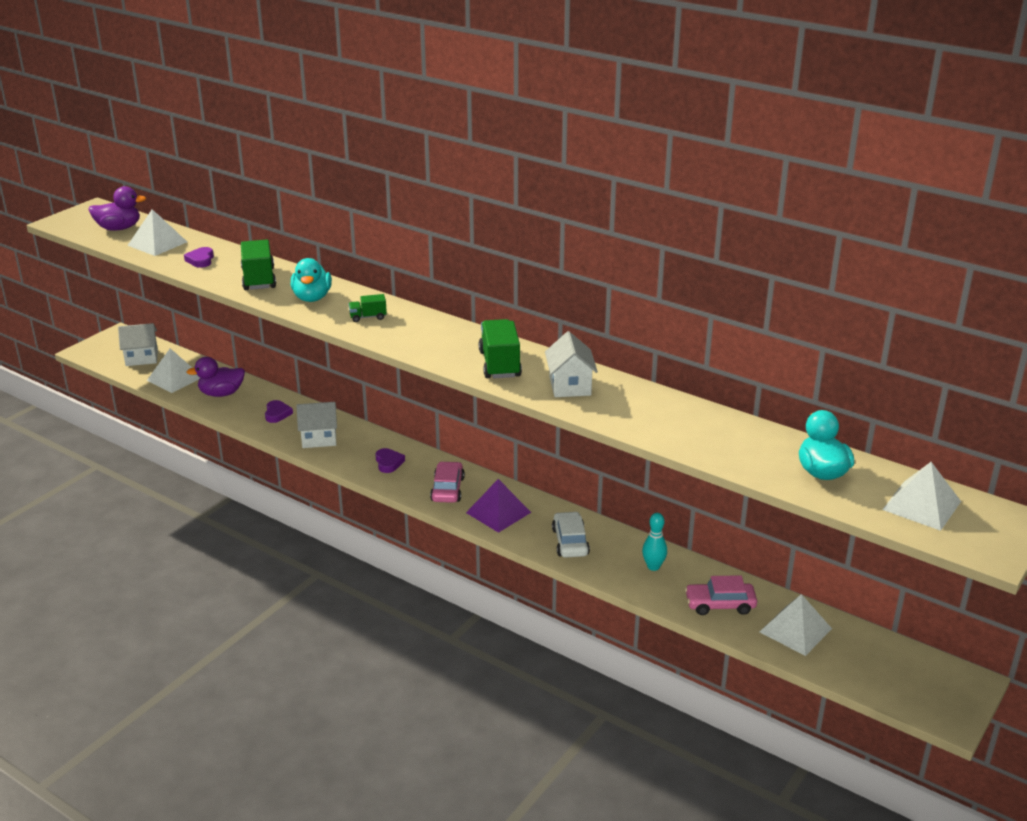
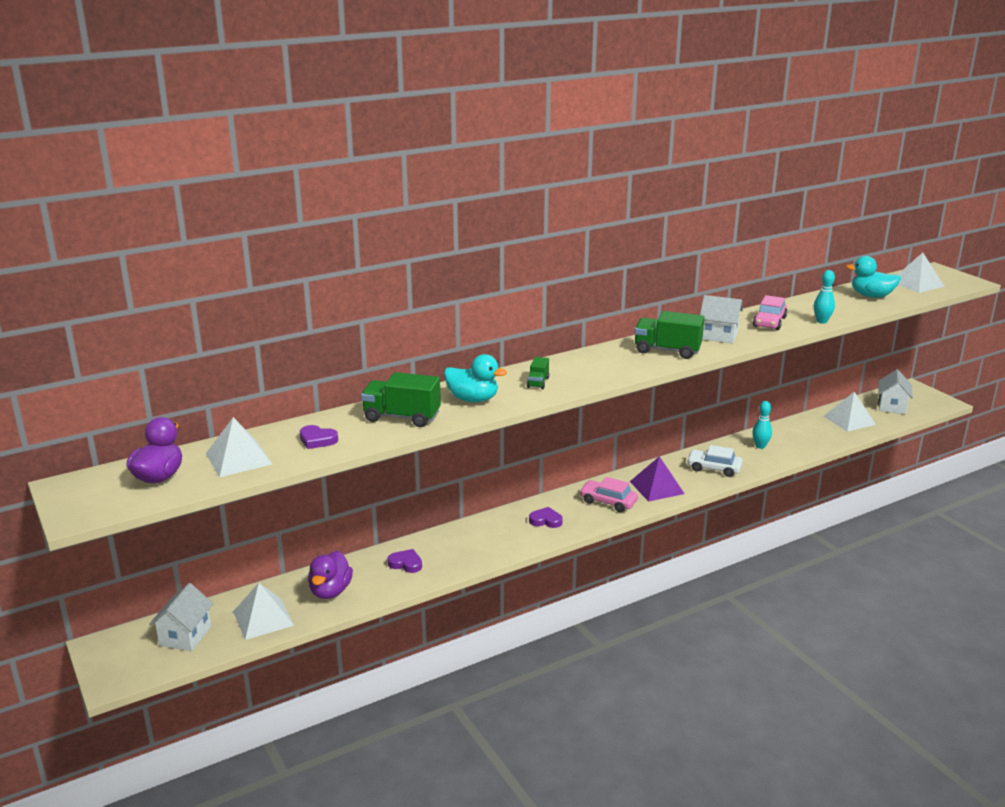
camera: 65 degrees left, 5 degrees down
(319, 438) = (474, 548): white house -> white house (892, 406)
(682, 445) = (821, 321): none -> turquoise bowling pin
(720, 604) = (813, 435): pink car -> pink car (769, 322)

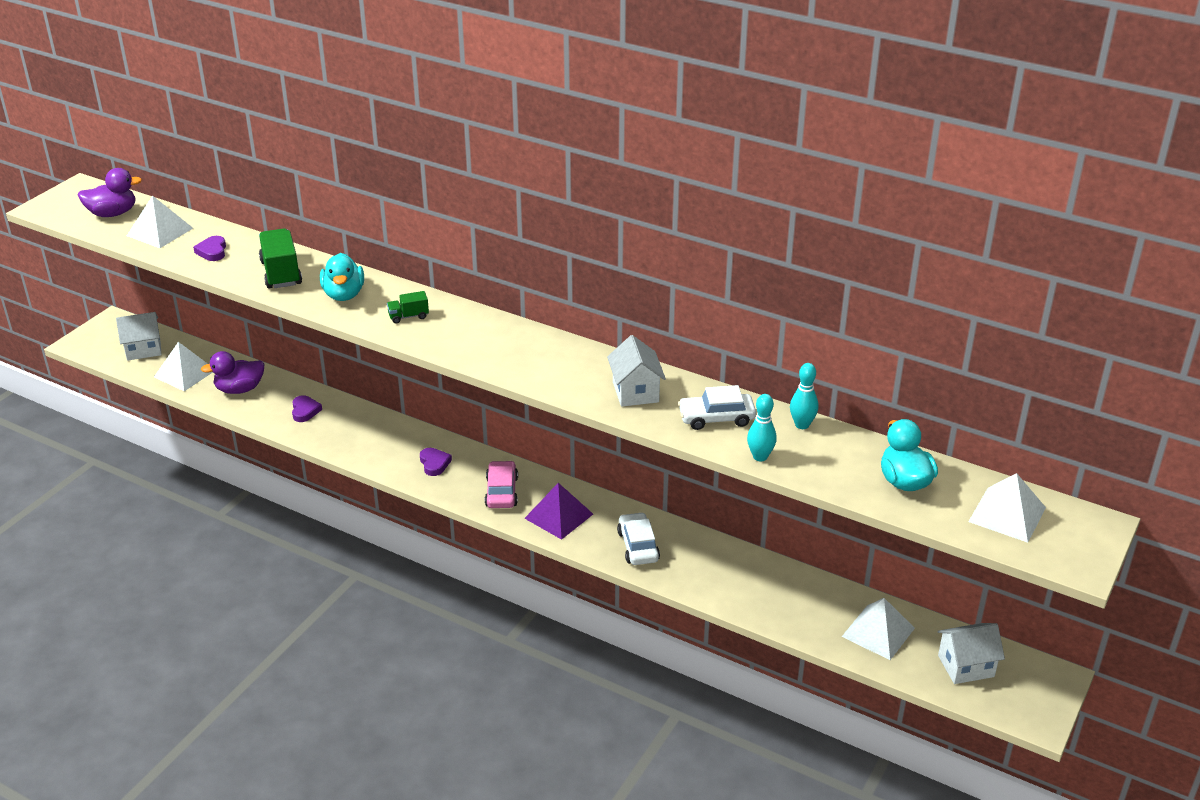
camera: 60 degrees right, 10 degrees up
(667, 350) = (558, 369): green truck -> none
(760, 446) = (727, 569): turquoise bowling pin -> turquoise bowling pin (802, 425)
(769, 322) = (716, 418): pink car -> white car

